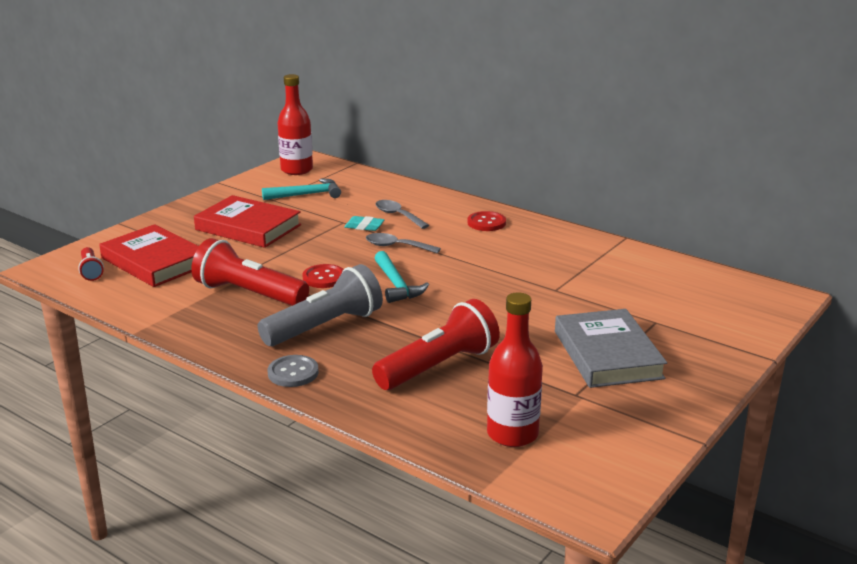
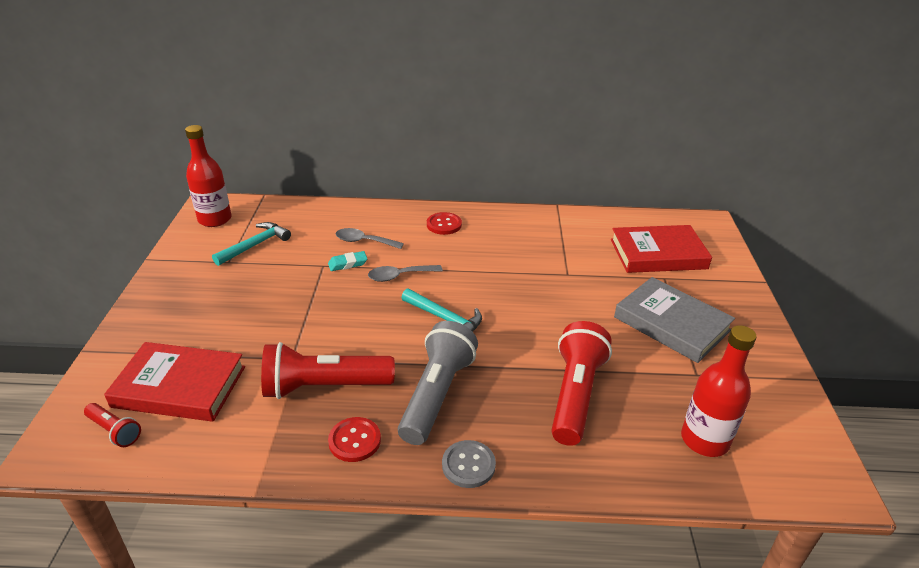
camera: 35 degrees left, 10 degrees up
(248, 227) = (237, 304): red book -> red book (658, 254)
(324, 278) = (374, 337): red button -> red button (354, 440)

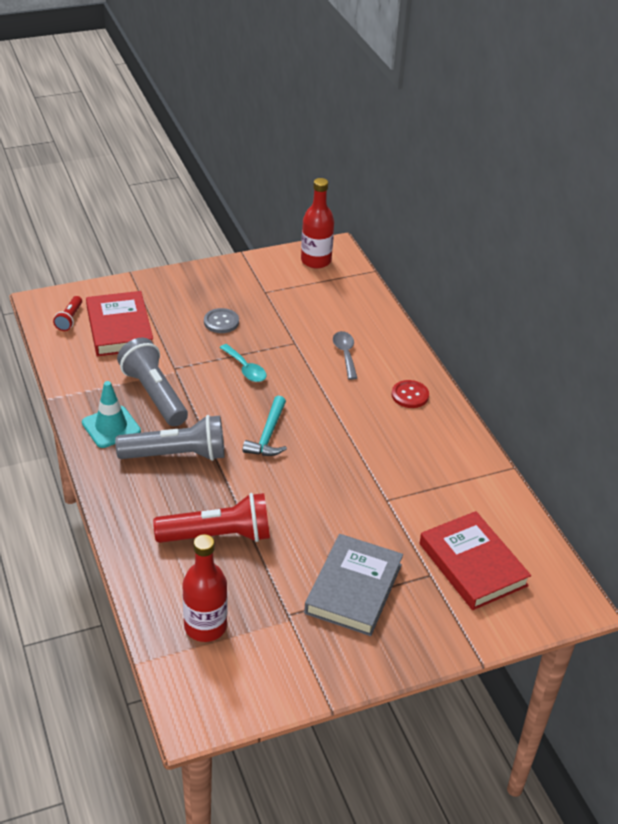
camera: 65 degrees right, 5 degrees up
(255, 245) = (296, 296): turquoise hammer -> none
(324, 387) = (154, 394): red flashlight -> grey flashlight
(336, 307) = (245, 369): none -> turquoise spoon
(348, 264) = (306, 356): turquoise eraser -> none
(354, 440) = (111, 427): red button -> turquoise traffic cone
(399, 276) = (309, 391): grey spoon -> none
(468, 465) = (115, 490): grey button -> grey button (221, 322)

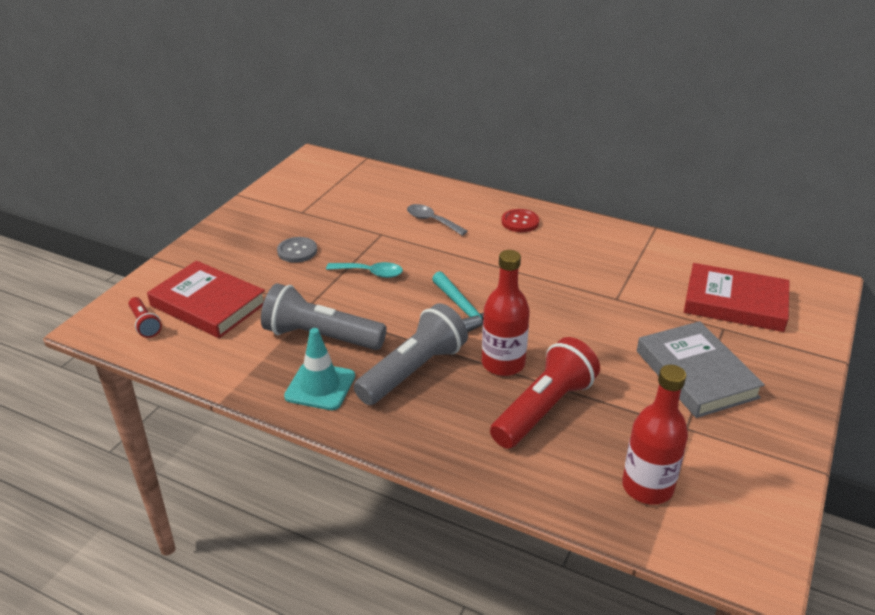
camera: 40 degrees left, 5 degrees down
(316, 261) = (311, 172): red bottle -> red bottle (503, 363)

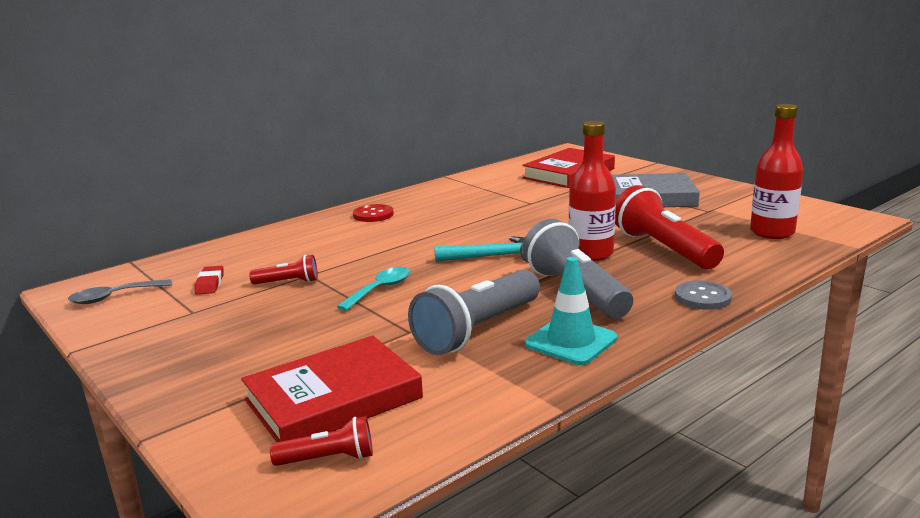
camera: 65 degrees left, 15 degrees down
(297, 251) = (281, 324): grey button -> grey button (702, 297)
(346, 201) = (210, 284): none -> red eraser
(363, 230) = (288, 282): none -> red flashlight
(432, 221) = (318, 248): grey spoon -> grey spoon (114, 297)

